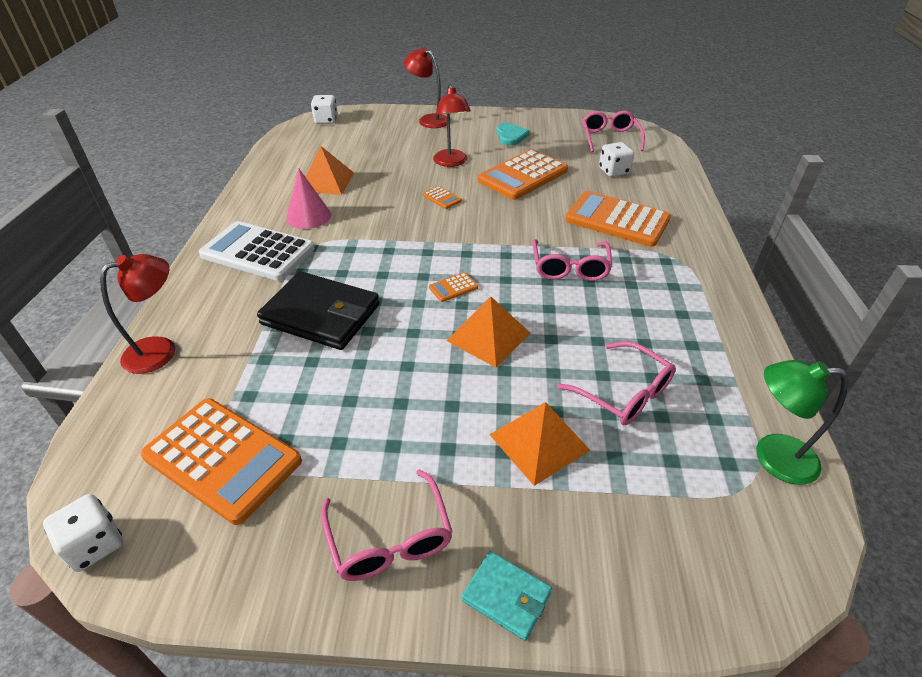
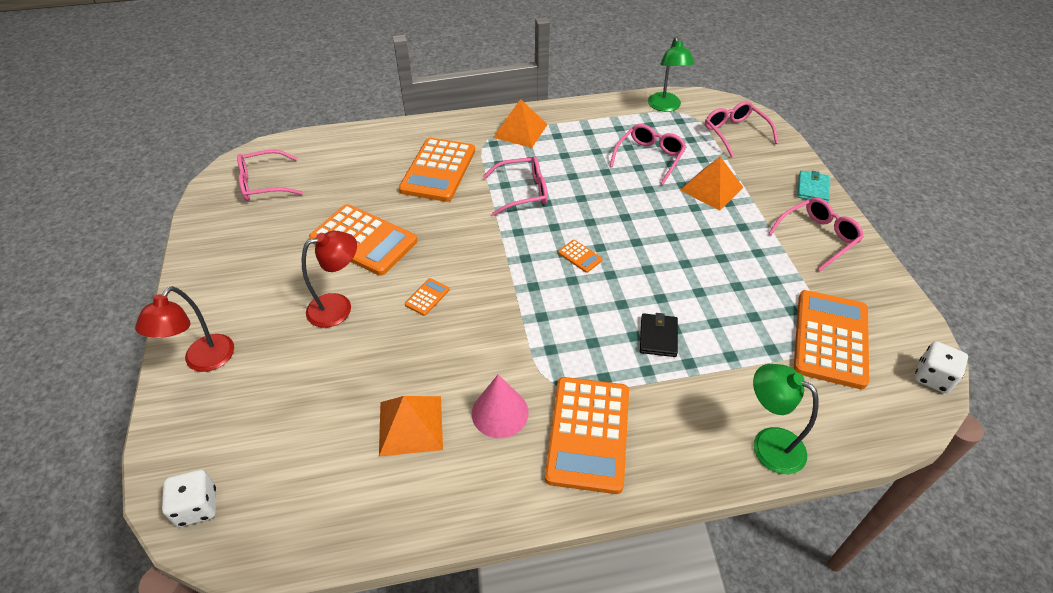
camera: 105 degrees left, 5 degrees up
(160, 350) = (768, 444): red lamp -> green lamp
(258, 252) = (588, 434): white calculator -> orange calculator
(321, 314) = (658, 337): black wallet -> black wallet, size x0.50
(488, 337) = (630, 225): orange pyramid -> orange pyramid (520, 131)
(511, 136) = (259, 264): turquoise heart -> none
(613, 171) = (343, 177): white dice -> none
(691, 537) = (735, 133): none -> pink glasses

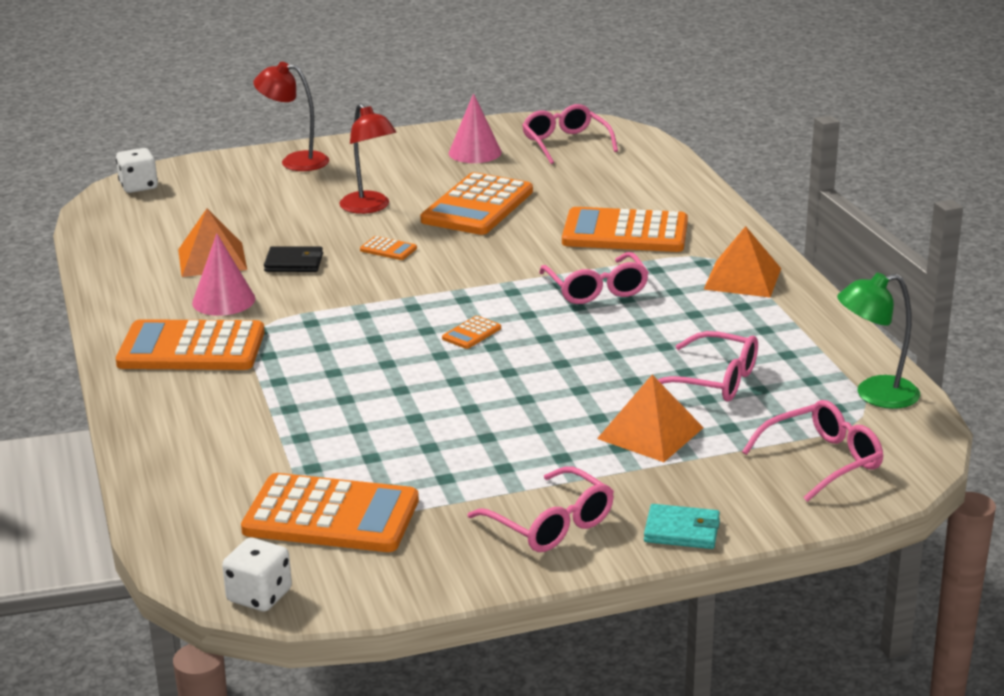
camera: 85 degrees right, 20 degrees down
(253, 235) = (475, 152): none -> pink cone
(658, 337) = (331, 388): black wallet -> black wallet (294, 263)
(768, 444) = (165, 456): green lamp -> none

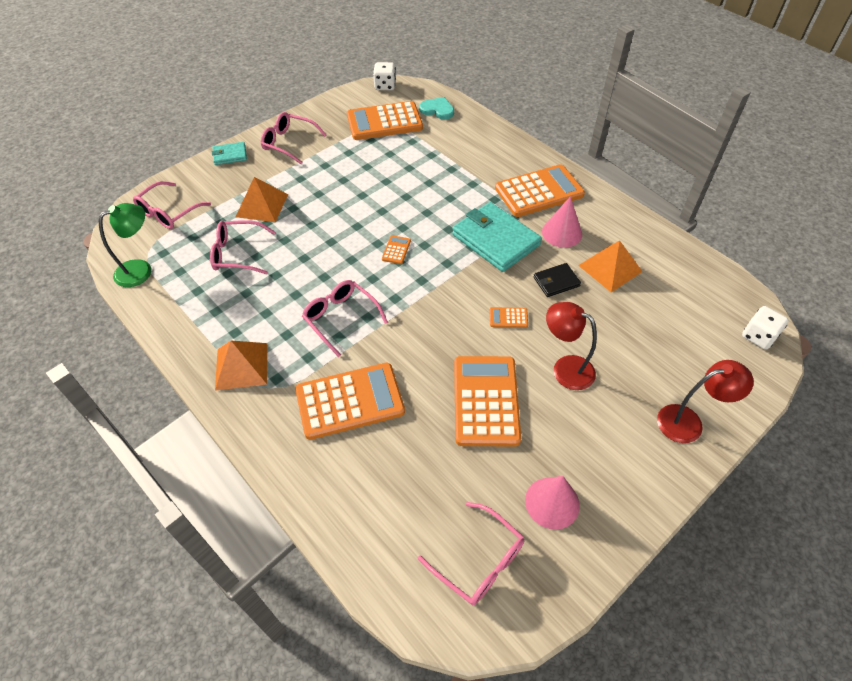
camera: 155 degrees right, 25 degrees up
(205, 512) = (437, 110): none -> turquoise heart
(322, 313) = (495, 240): none -> turquoise wallet

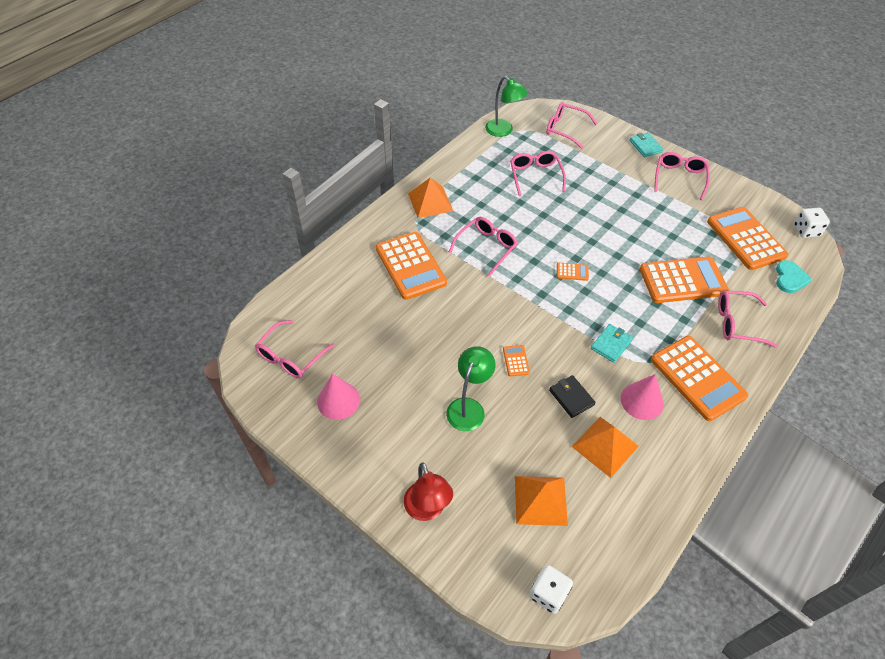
camera: 80 degrees right, 0 degrees up
(262, 205) = (593, 178): orange pyramid -> orange pyramid (540, 500)
(482, 153) = (737, 323): none -> pink glasses
(485, 401) = (424, 350): orange calculator -> orange calculator (682, 280)
(495, 240) = (611, 344): turquoise wallet -> turquoise wallet, size x0.50
(565, 368) = (468, 407): red lamp -> green lamp

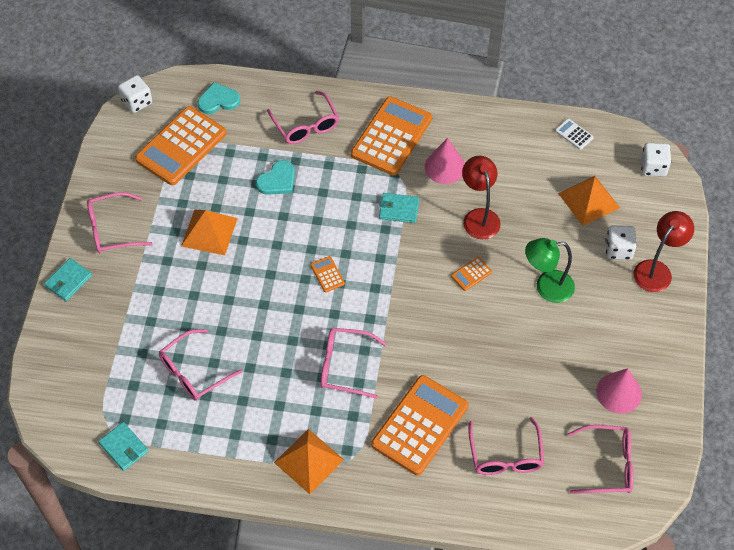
camera: 120 degrees left, 5 degrees up
(470, 490) = (618, 250): none -> white dice
(503, 131) = (124, 447): green lamp -> turquoise wallet
(565, 129) = (80, 378): pink glasses -> pink glasses (505, 456)
(571, 397) = (479, 217): black wallet -> red lamp
(605, 446) = (508, 176): orange pyramid -> orange pyramid (209, 232)
(631, 539) = (574, 134): none -> white calculator
(682, 280) = (277, 180): orange calculator -> turquoise heart

